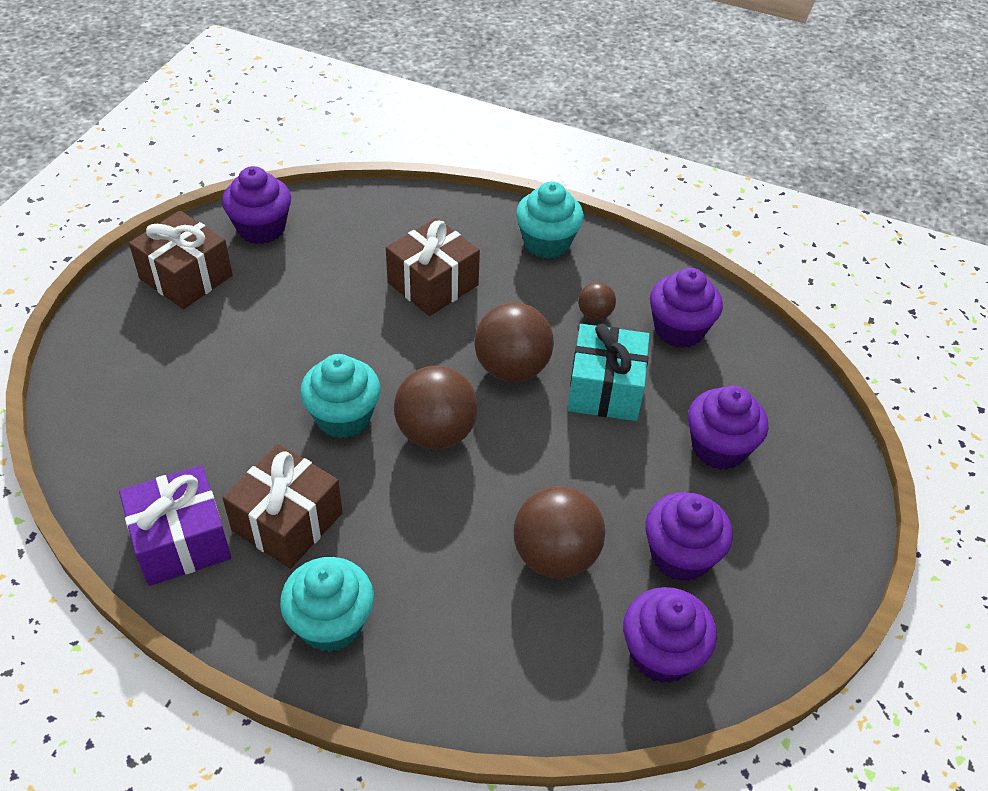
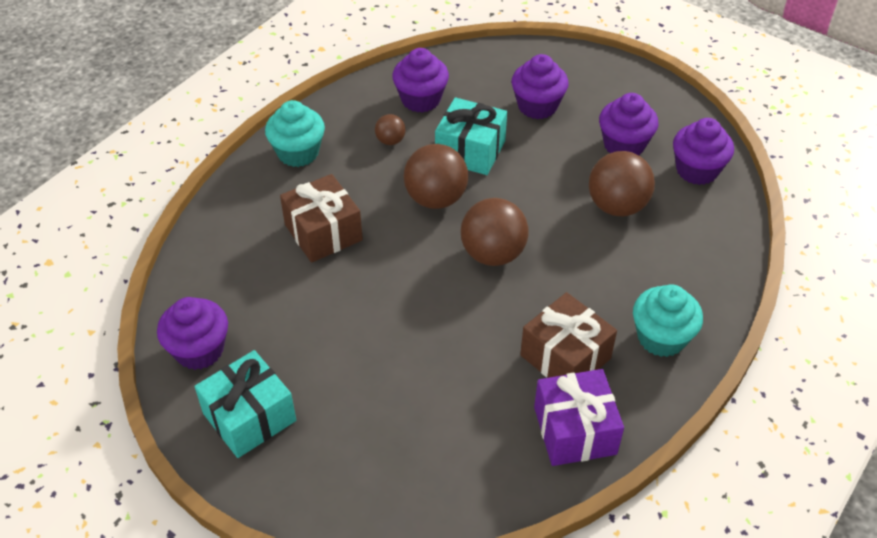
camera: 75 degrees left, 0 degrees up
(186, 277) = (249, 417): brown gift -> turquoise gift
(343, 417) = (463, 310): turquoise cupcake -> none

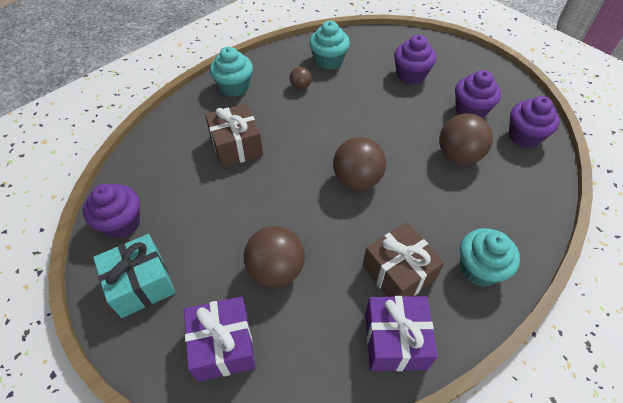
camera: 10 degrees right, 5 degrees up
(372, 468) = (223, 345): none -> purple gift
(421, 99) = (328, 61): purple cupcake -> turquoise cupcake
(435, 199) = (323, 132): brown ball -> brown ball (276, 270)
(470, 151) = (356, 100): turquoise gift -> none

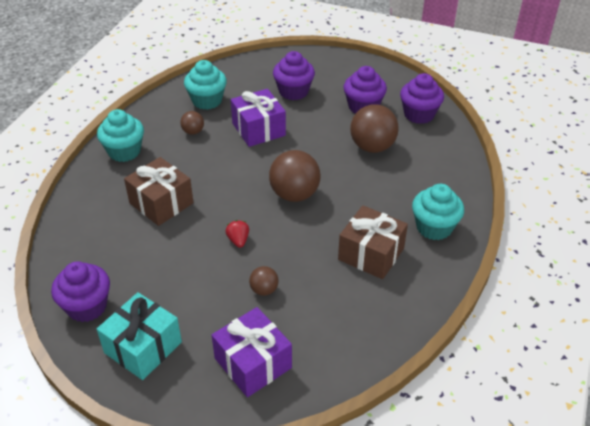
camera: 25 degrees left, 10 degrees down
(276, 270) = (264, 290): brown ball -> brown ball, size x0.51
(281, 208) = (238, 240): none -> red strawberry
(395, 340) = (395, 303): purple gift -> purple gift (258, 129)

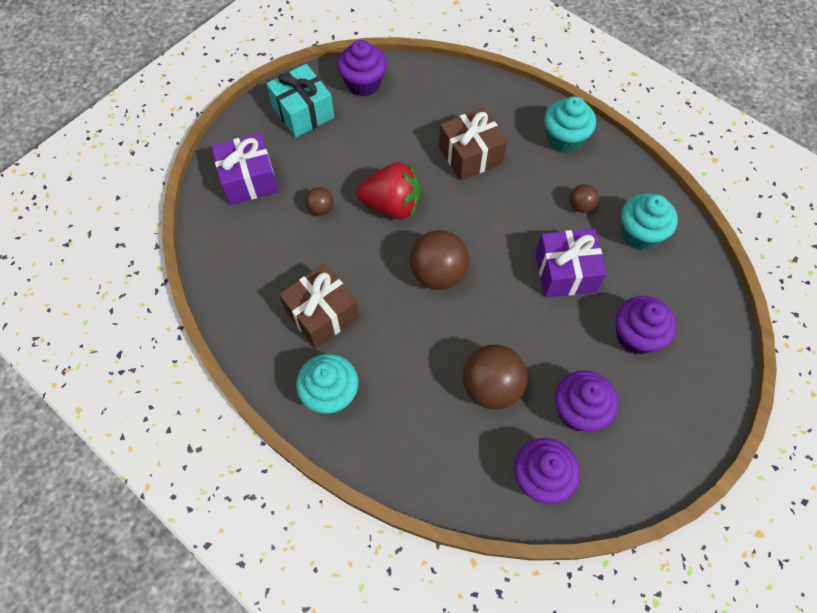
camera: 110 degrees right, 20 degrees up
(238, 240) = (392, 205): red strawberry -> red strawberry, size x2.22

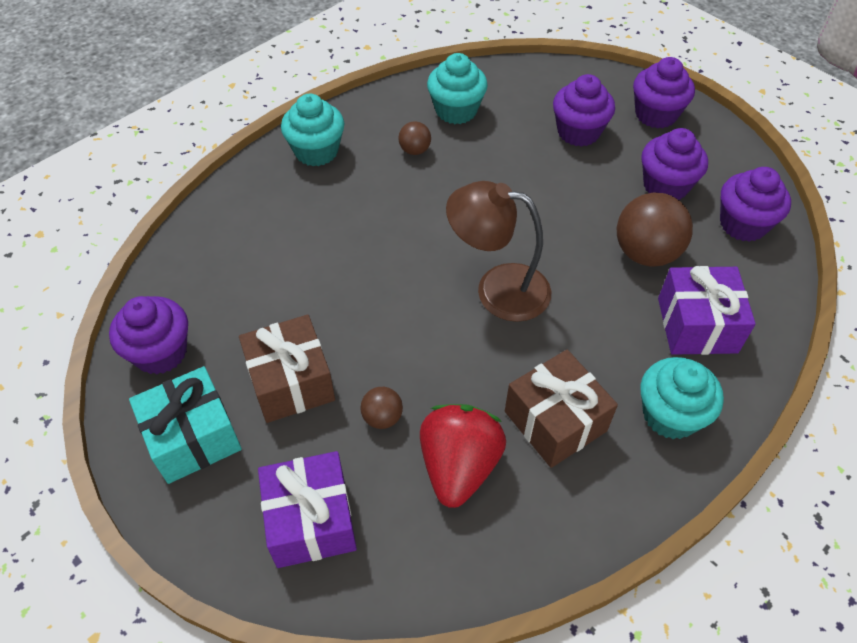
camera: 85 degrees left, 10 degrees down
(392, 205) = (388, 330): red strawberry -> red strawberry (459, 466)
(438, 274) = (497, 289): brown ball -> brown lamp
(470, 155) = (321, 240): brown gift -> brown gift (291, 382)
(565, 272) = (501, 174): purple gift -> purple gift (697, 325)
(680, 409) = (656, 114): none -> purple cupcake

